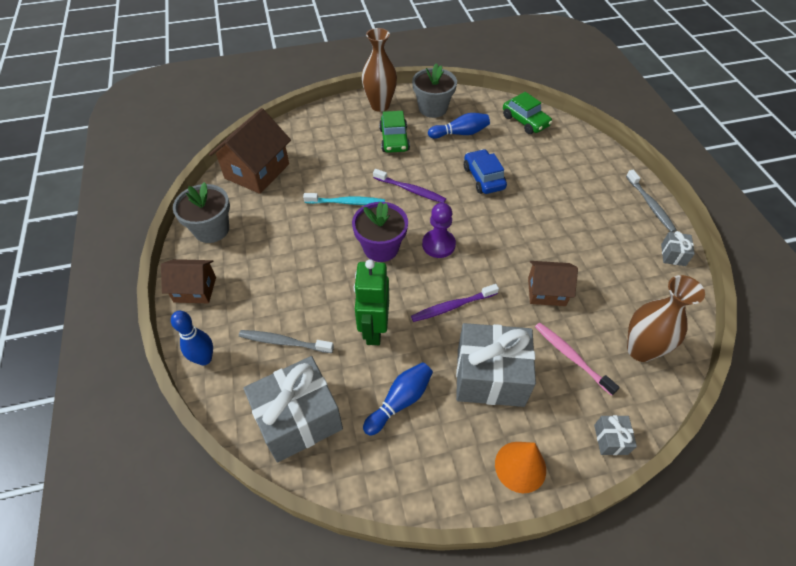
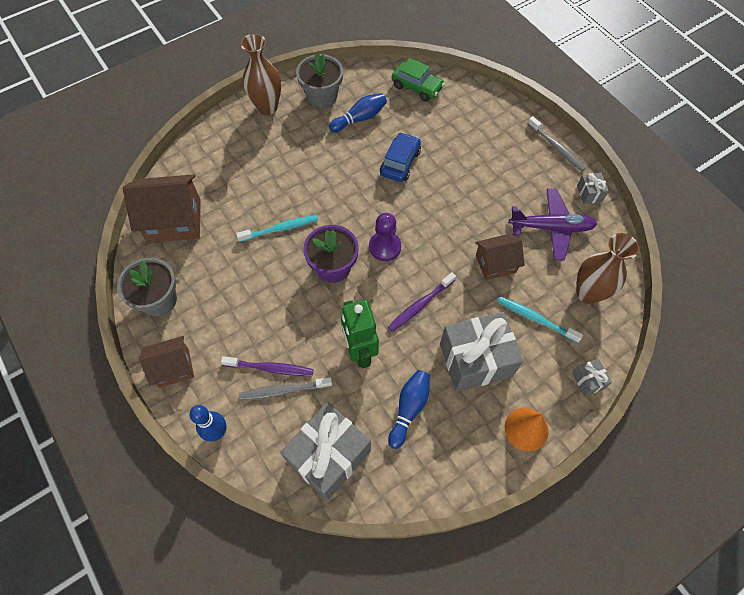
camera: 20 degrees left, 10 degrees up
(257, 171) = (174, 221): brown house -> brown house turned 75 degrees clockwise
(394, 139) = (298, 144): green car -> none
(410, 190) = (336, 196): purple toothbrush -> purple toothbrush (270, 368)
(483, 178) = (400, 163): blue car -> blue car turned 60 degrees clockwise
(571, 357) = (535, 319): pink toothbrush -> turquoise toothbrush
(619, 275) = (551, 228): none -> purple plane

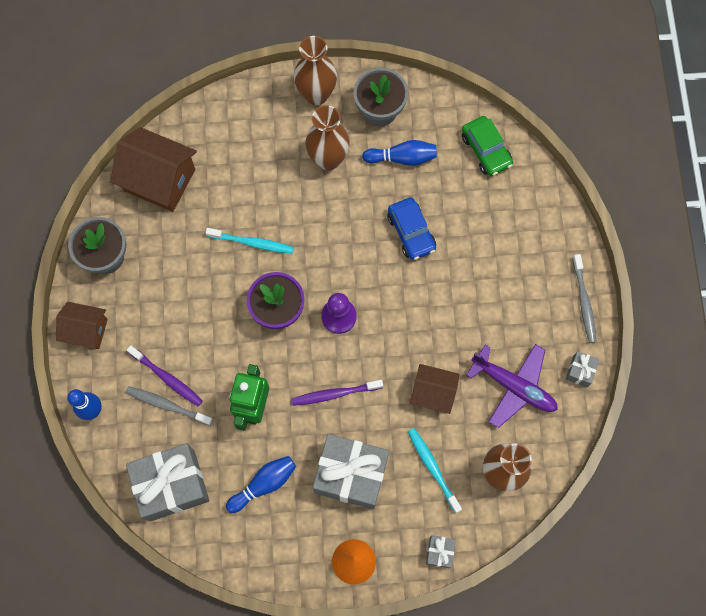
camera: 30 degrees right, 10 degrees up
(304, 144) = (328, 159): none -> brown vase
(400, 163) = (411, 232): blue car -> blue car turned 105 degrees clockwise

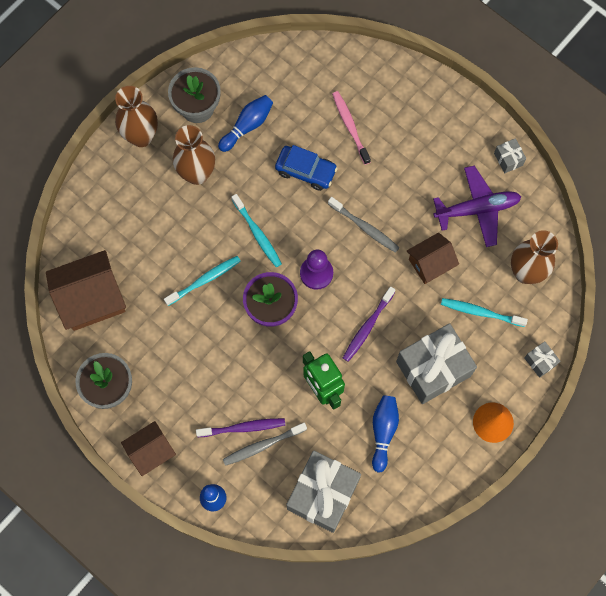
camera: 45 degrees left, 0 degrees up
(326, 245) = (257, 234): none -> turquoise toothbrush
(480, 230) = (350, 126): none -> pink toothbrush
(486, 150) = (298, 69): green car -> none
(584, 302) = (465, 111): grey toothbrush -> grey toothbrush (365, 227)

